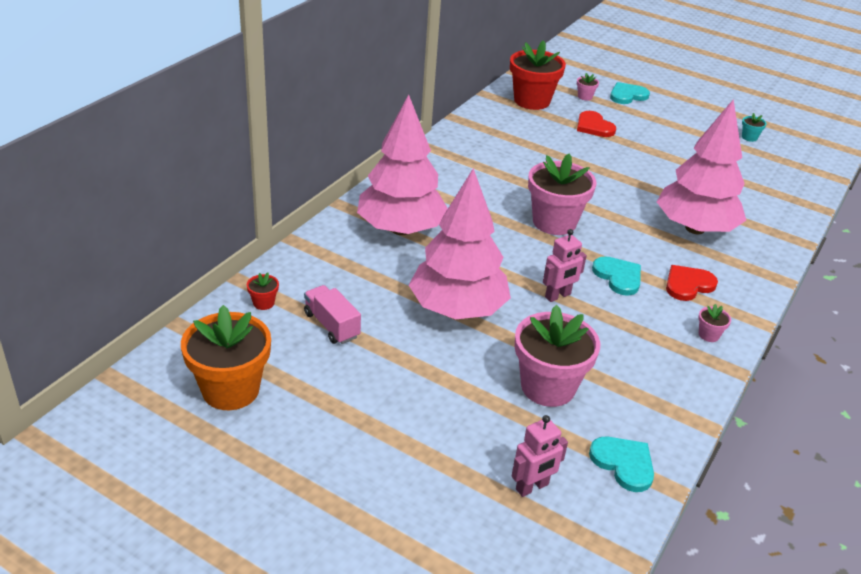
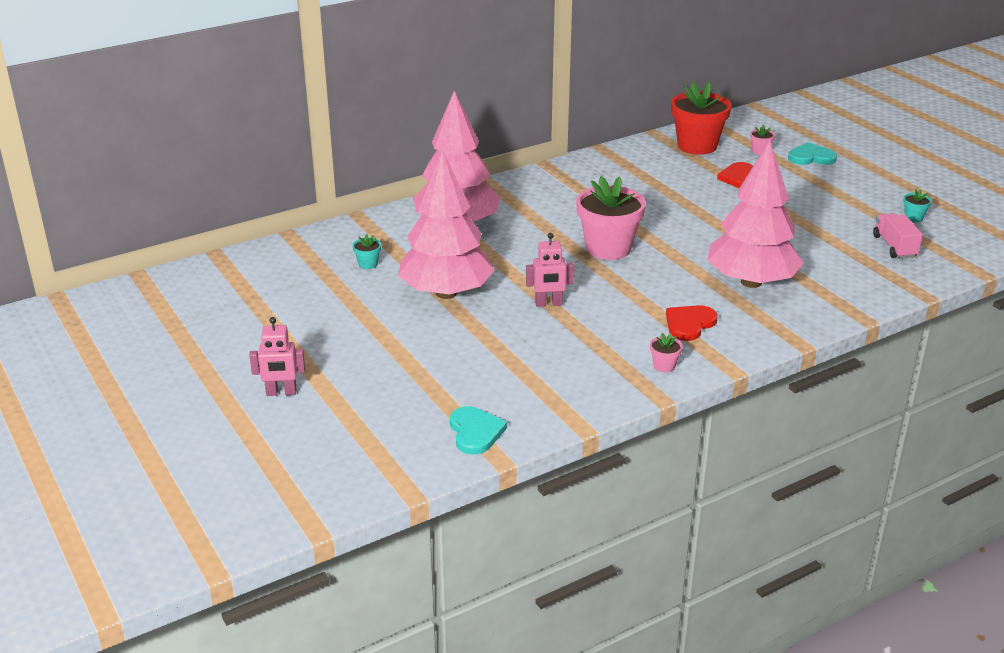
camera: 30 degrees right, 5 degrees down
(230, 390) = (214, 303): orange flower pot -> none
(263, 303) = (291, 253): red flower pot -> none
(331, 325) = (330, 280): pink truck -> pink truck (894, 246)
(353, 295) = (368, 264): none -> turquoise flower pot
(532, 487) = (381, 425): pink robot -> pink robot (281, 393)
(548, 387) = (467, 364): pink flower pot -> none
(618, 277) = (624, 302): turquoise heart -> none
(688, 285) = (689, 324): red heart -> red heart turned 45 degrees counterclockwise

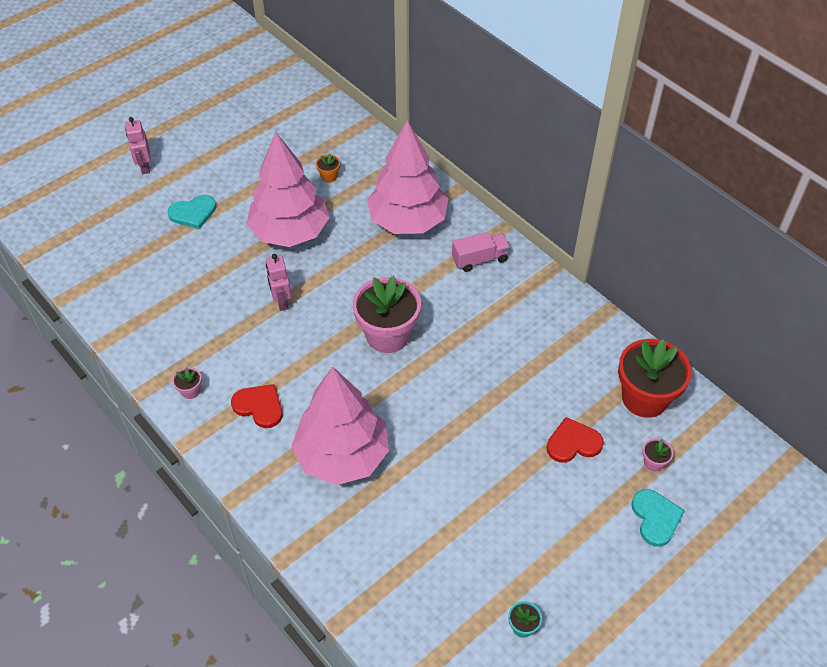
camera: 80 degrees right, 20 degrees up
(368, 264) = (329, 176): turquoise flower pot -> orange flower pot
(475, 432) = (97, 279): turquoise heart -> turquoise heart (193, 213)
(894, 246) = (444, 598): pink truck -> pink truck (480, 259)

